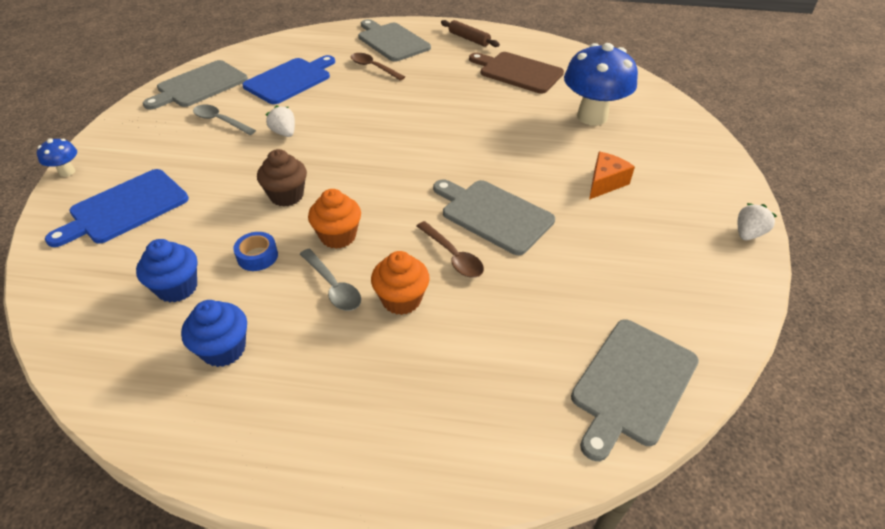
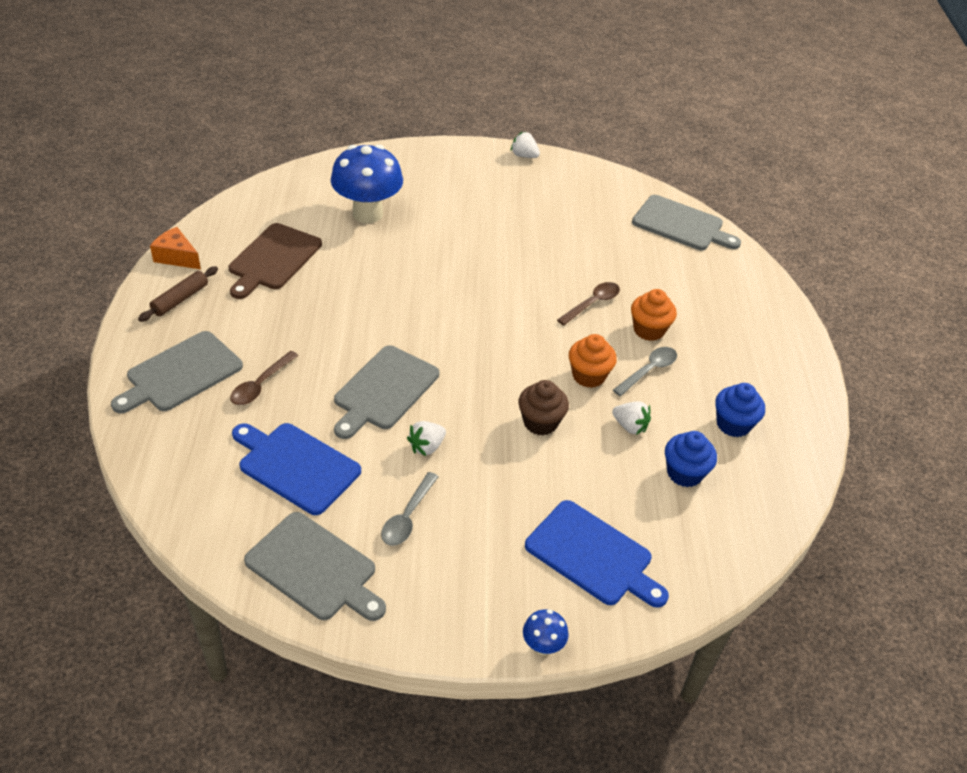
camera: 100 degrees left, 0 degrees up
(257, 256) = (630, 426): blue tape -> white strawberry
(493, 214) = (534, 281): grey cutting board -> grey cutting board (384, 390)
(605, 183) = (475, 216): orange cheese -> orange cheese (176, 257)

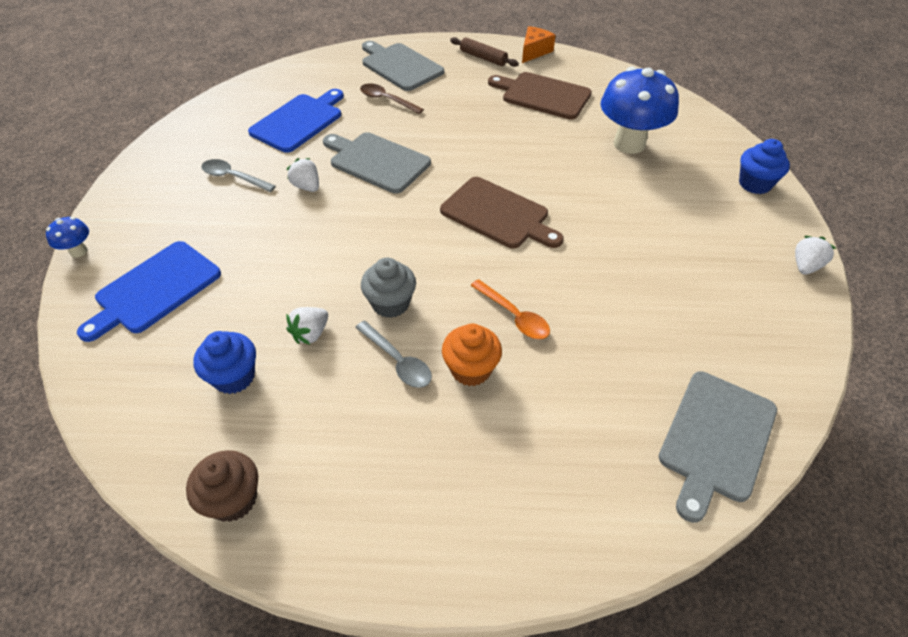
camera: 95 degrees right, 5 degrees up
(314, 569) = (200, 135): grey cutting board -> none
(470, 305) = (498, 214): none -> brown cutting board
(540, 422) = (326, 261): brown cupcake -> brown cupcake (233, 499)
(588, 376) = (390, 303): orange cupcake -> grey cupcake
(592, 304) = (514, 316): brown spoon -> orange spoon
(733, 424) = (299, 441): blue cupcake -> blue cupcake (754, 184)

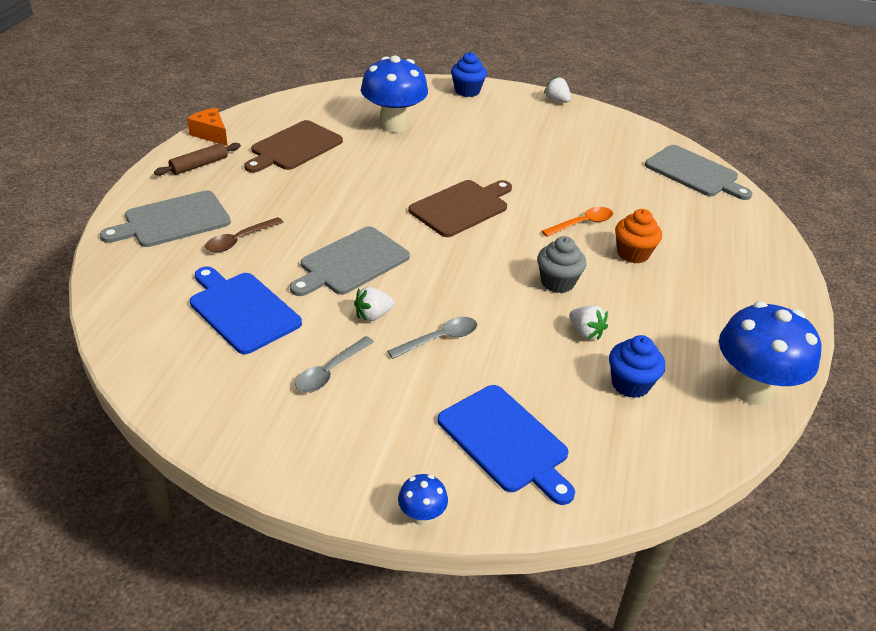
camera: 80 degrees left, 10 degrees down
(233, 499) = (751, 390): brown cupcake -> blue mushroom
(397, 361) = (621, 288): grey spoon -> grey spoon (439, 339)

